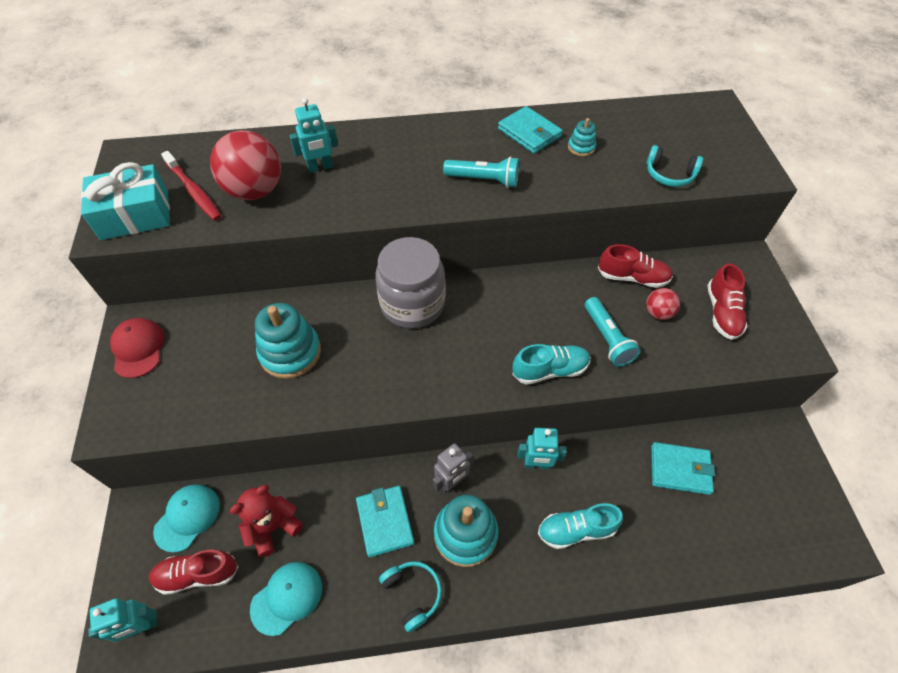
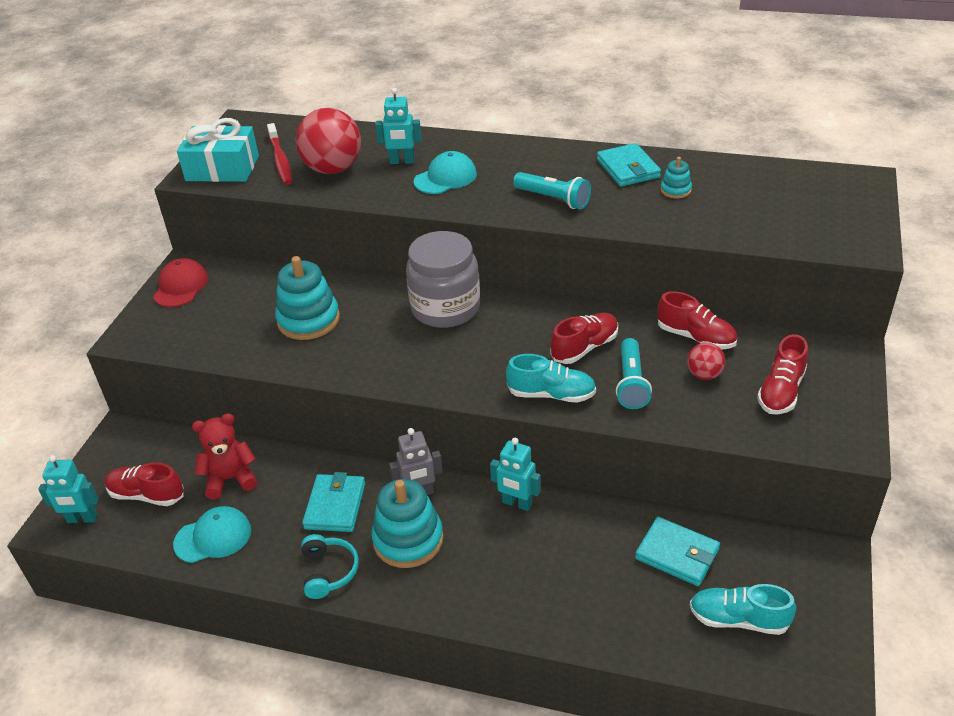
camera: 25 degrees right, 15 degrees down
(187, 517) = (161, 449): turquoise cap -> turquoise cap (445, 178)
(552, 313) = (585, 348): none -> red shoe
(576, 530) = (525, 571): turquoise shoe -> turquoise shoe (738, 619)
(669, 174) = (758, 230): turquoise headphones -> none

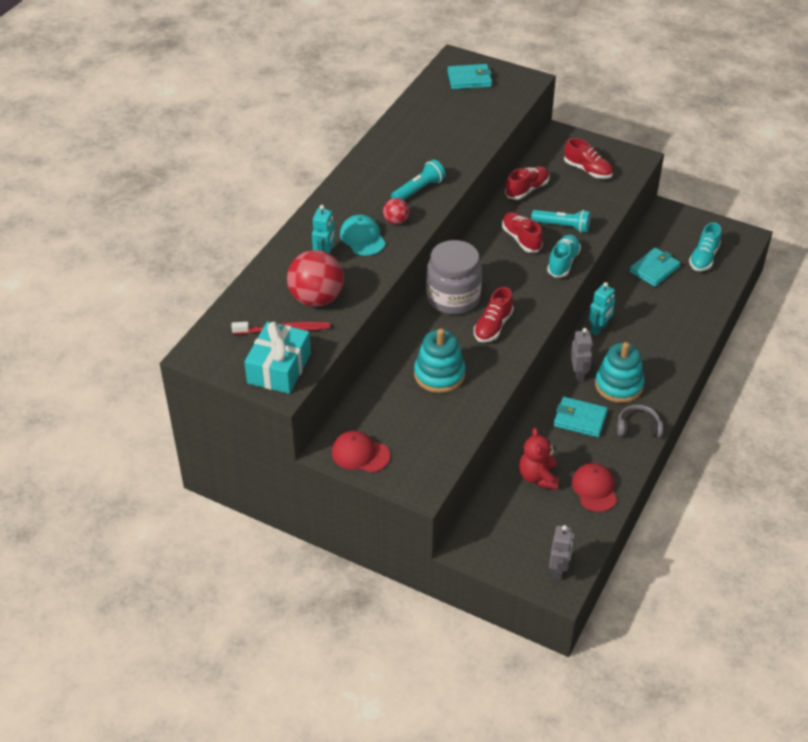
camera: 80 degrees left, 5 degrees up
(82, 519) = (558, 570): turquoise robot -> grey robot
(147, 495) = (542, 529): red shoe -> red shoe (493, 326)
(213, 537) = (594, 489): turquoise cap -> red cap
(328, 571) = (638, 428): turquoise headphones -> grey headphones
(628, 169) = (394, 148): turquoise wallet -> turquoise wallet (469, 79)
(675, 190) = (432, 134): turquoise stacking toy -> none
(704, 374) = (563, 195): red ball -> red ball (396, 221)

